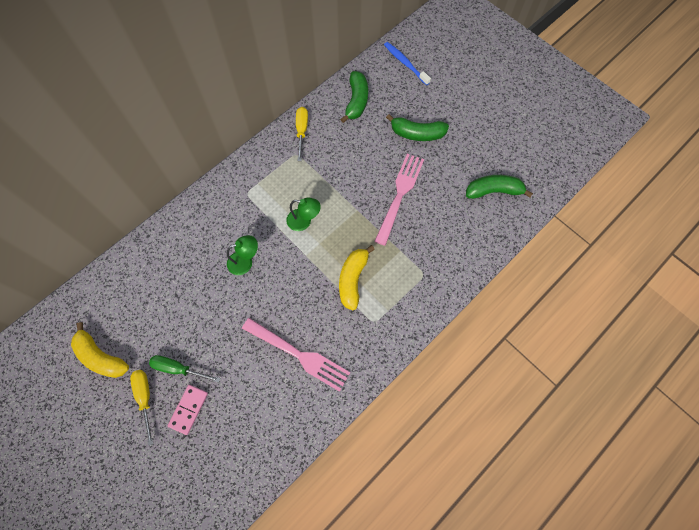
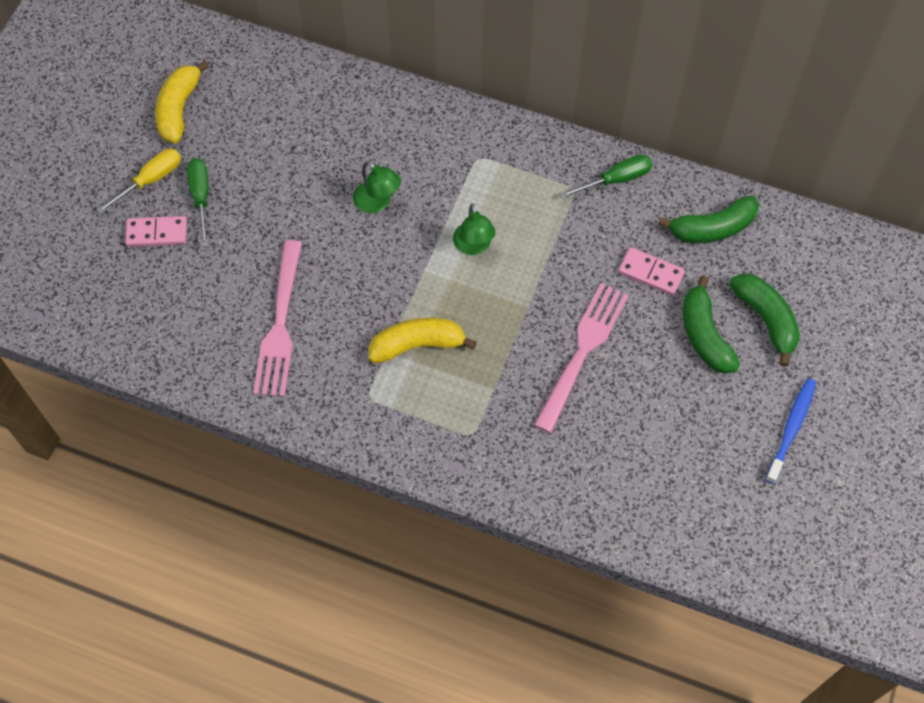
camera: 65 degrees right, 5 degrees down
(301, 131) = (616, 179): yellow screwdriver -> green screwdriver
(368, 141) = (650, 273): none -> pink domino
(399, 195) = (582, 353): pink fork -> pink fork turned 60 degrees counterclockwise
(405, 63) = (826, 267): blue toothbrush -> blue toothbrush (791, 429)
(493, 191) = (664, 483): green banana -> green banana (765, 319)

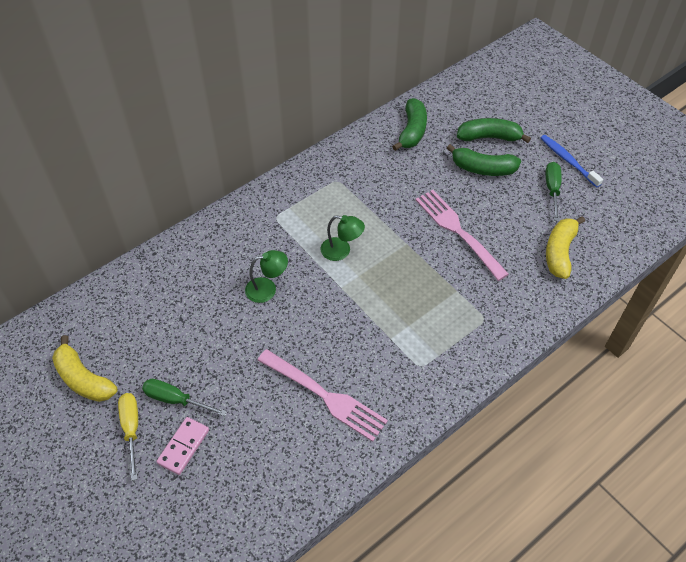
camera: 60 degrees left, 10 degrees down
(417, 345) = (397, 318): yellow banana -> yellow banana (559, 252)
(616, 179) = (345, 157): green screwdriver -> green screwdriver (552, 190)
(650, 273) = (423, 172): pink domino -> none

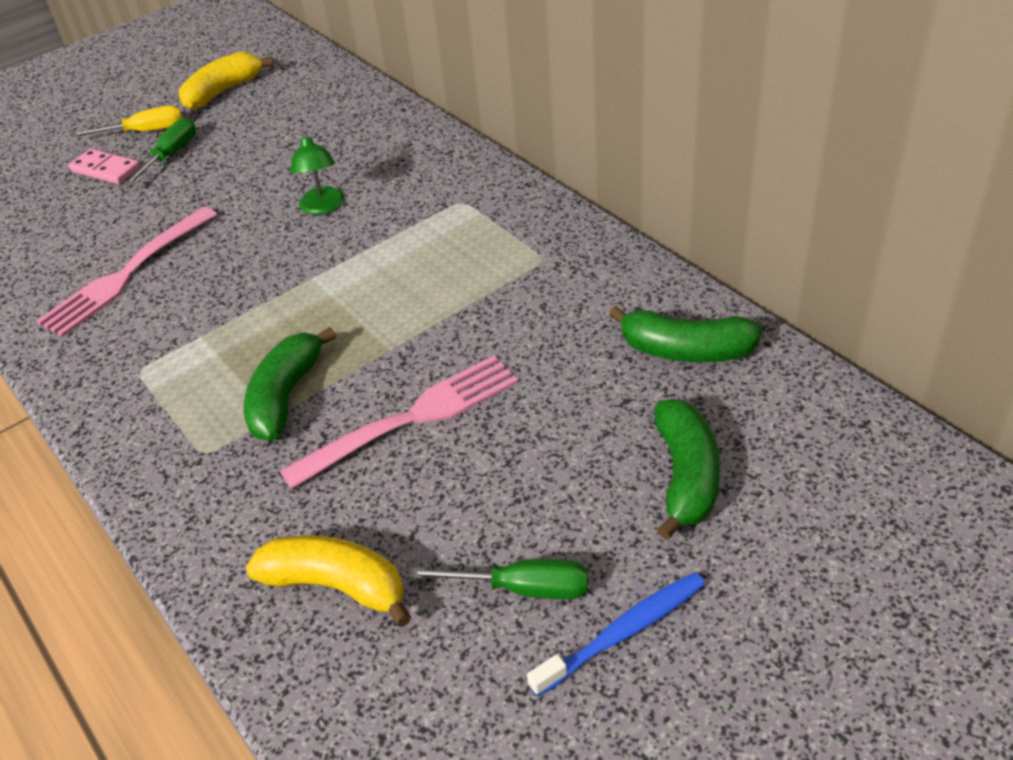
camera: 95 degrees right, 10 degrees down
(341, 251) = (383, 274): green lamp -> none
(483, 169) = (584, 462): green banana -> green banana (286, 396)

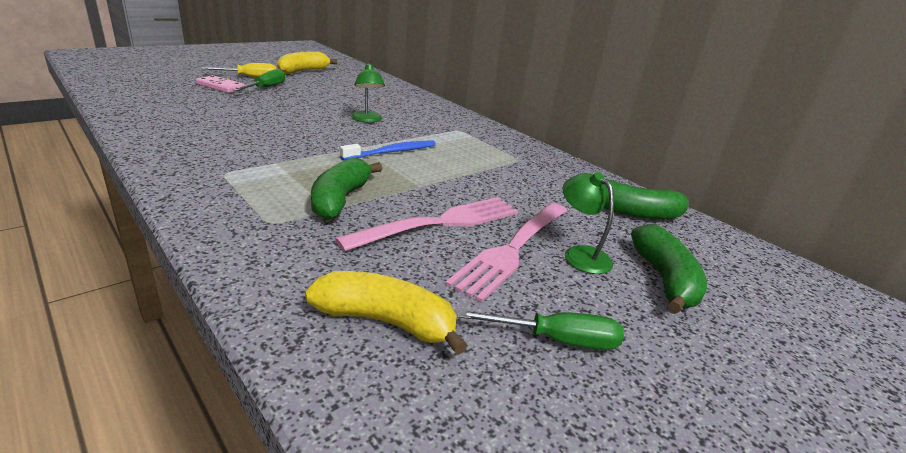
camera: 10 degrees left, 15 degrees down
(127, 273) = (226, 128): pink fork -> pink fork (513, 248)
(585, 448) = (580, 254): none -> green lamp
(623, 632) = (659, 383): blue toothbrush -> blue toothbrush (392, 152)

